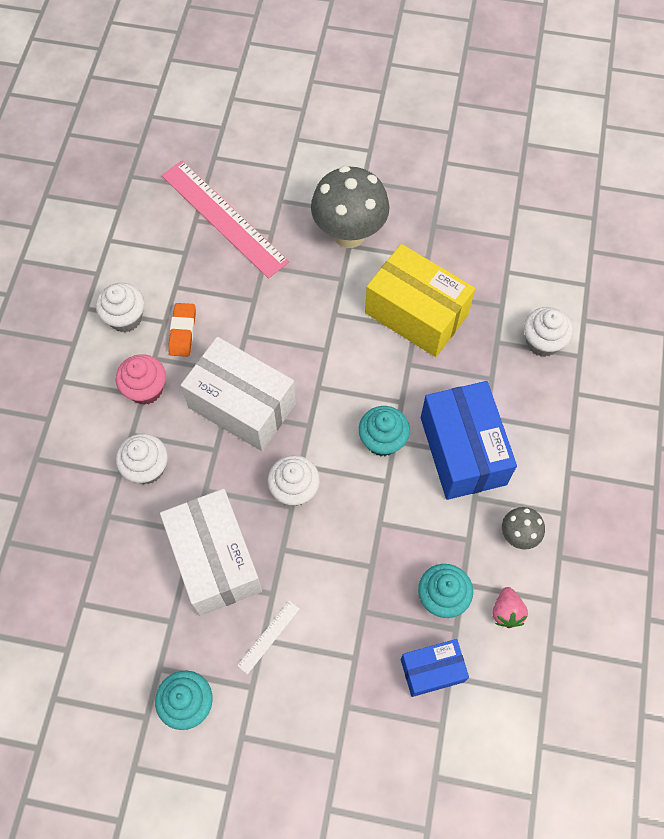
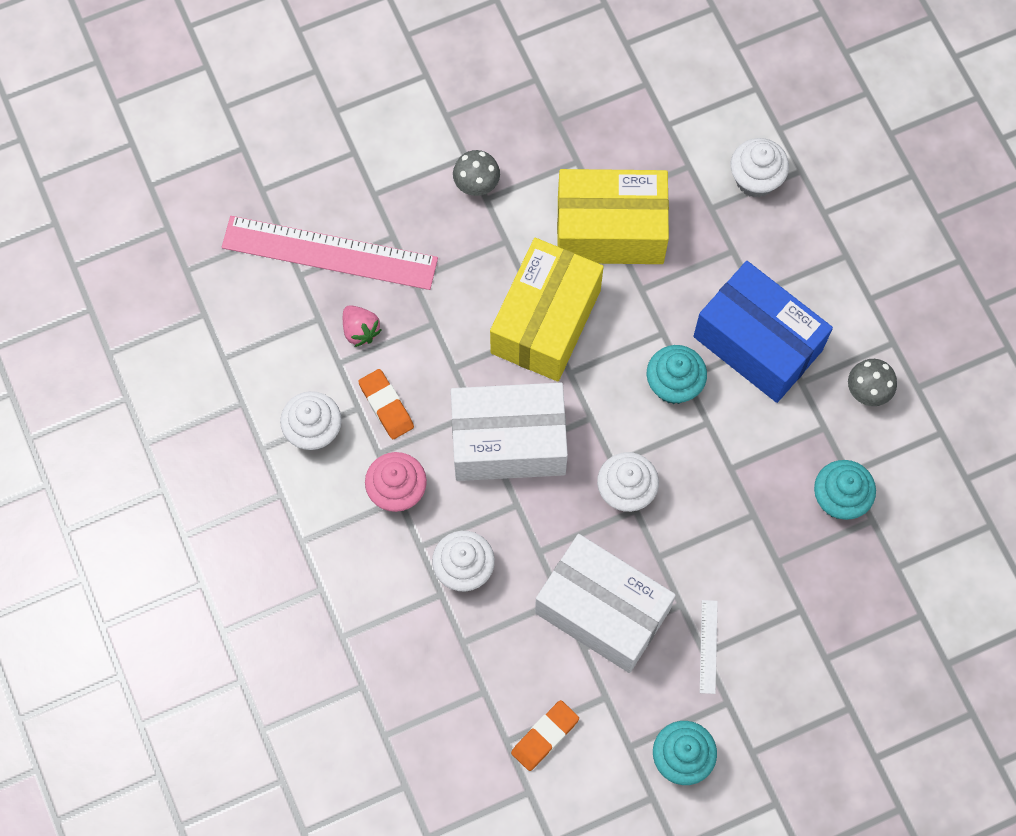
camera: 35 degrees left, 5 degrees up
(108, 619) = (545, 736): none -> orange eraser
(327, 344) = (546, 321): none -> yellow box
(349, 234) = (476, 186): grey mushroom -> grey mushroom, size x0.49
(432, 670) = (878, 572): blue box -> none
(506, 612) = (906, 472): pink strawberry -> pink strawberry (360, 330)

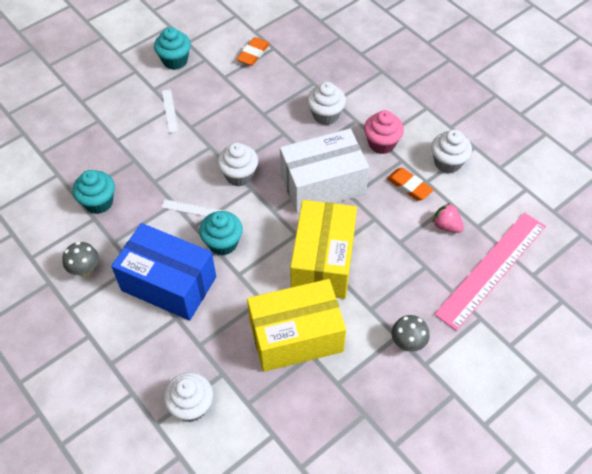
camera: 165 degrees right, 15 degrees down
(329, 253) = (491, 269): pink ruler -> pink ruler turned 45 degrees counterclockwise
(602, 611) = (237, 113): white box -> none
(705, 451) = (192, 209): none -> white ruler

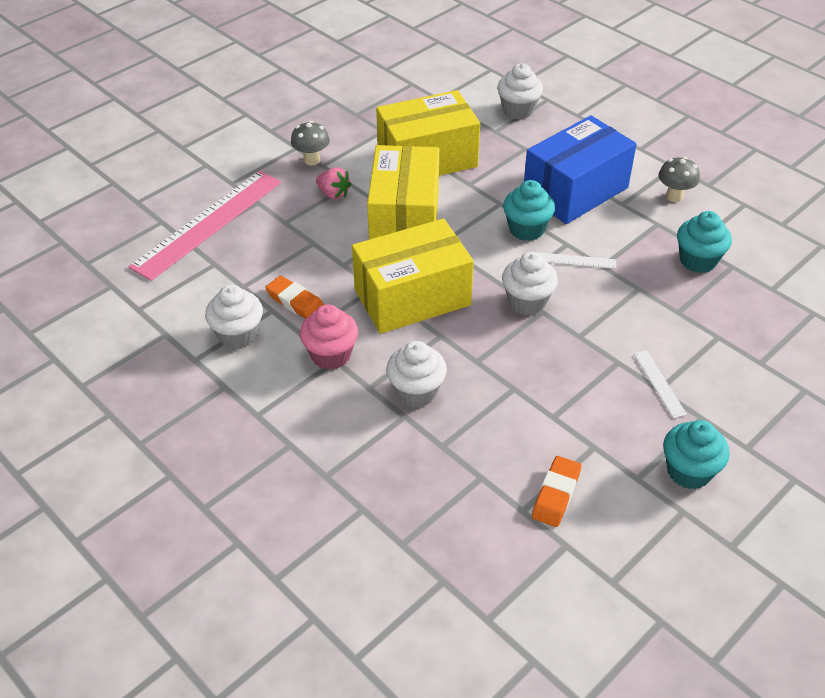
camera: 175 degrees right, 10 degrees down
(169, 283) = (575, 191): blue box -> blue box turned 60 degrees counterclockwise
(323, 185) = (412, 297): white box -> yellow box
(446, 225) = (253, 262): pink strawberry -> pink strawberry (333, 194)

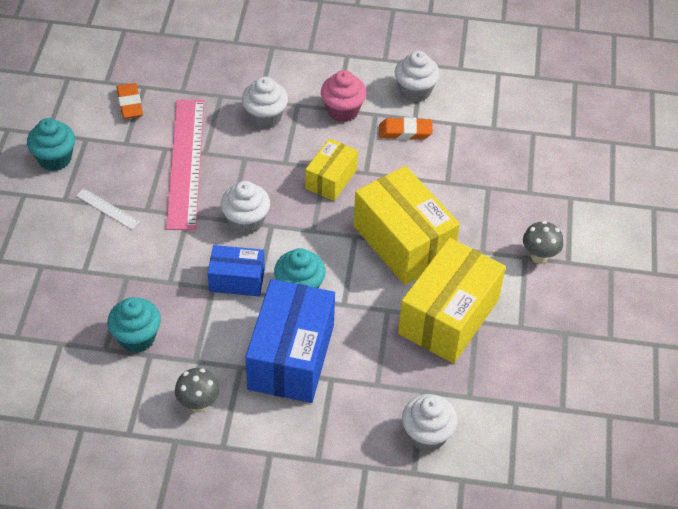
camera: 140 degrees right, 5 degrees up
(208, 223) = (539, 154): pink ruler -> pink ruler (186, 163)
(333, 194) = (482, 233): pink strawberry -> none
(412, 297) = (331, 179): yellow box -> yellow box, size x0.56
(576, 260) = (237, 280): white ruler -> blue box

